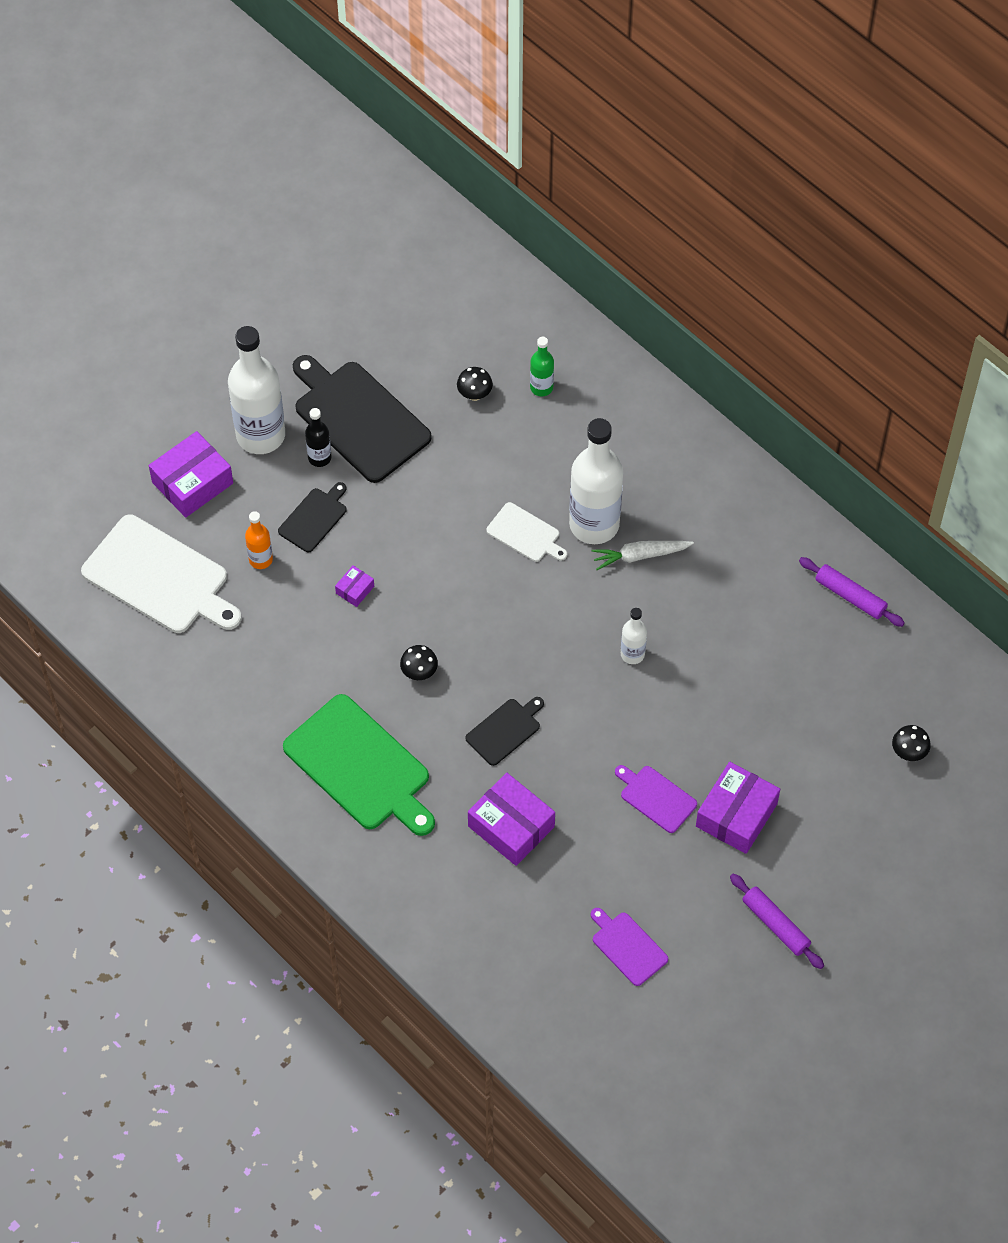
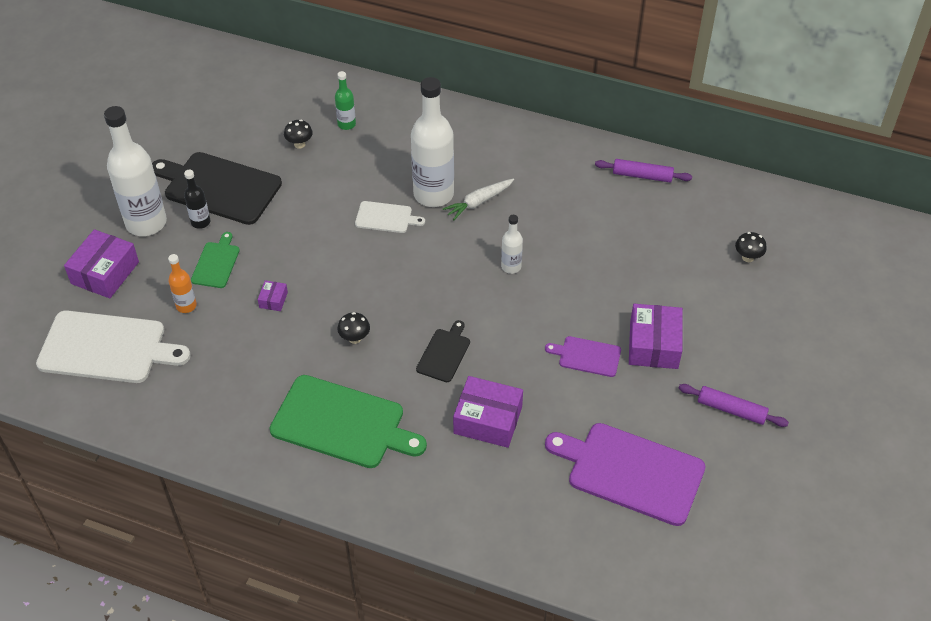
camera: 25 degrees left, 10 degrees down
(314, 518) = (216, 263): black cutting board -> green cutting board
(627, 947) = (630, 472): purple cutting board -> purple cutting board, size x1.98

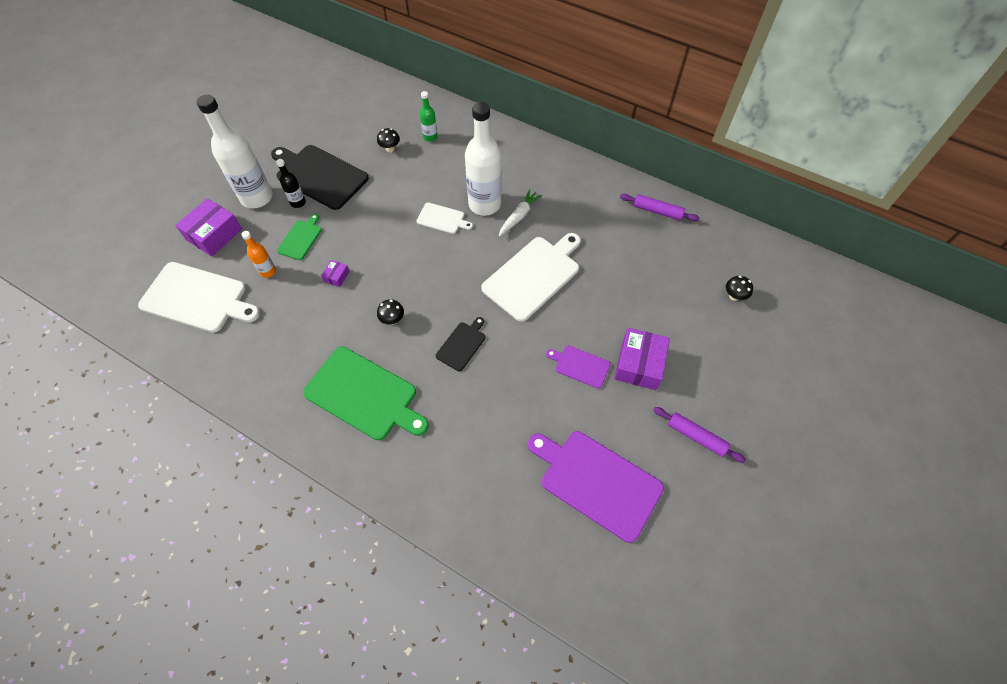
camera: 10 degrees right, 10 degrees up
(478, 202) = (519, 216): white carrot -> white carrot turned 150 degrees clockwise
(488, 420) = (484, 411): purple box -> none
(511, 267) = (533, 275): white bottle -> white cutting board

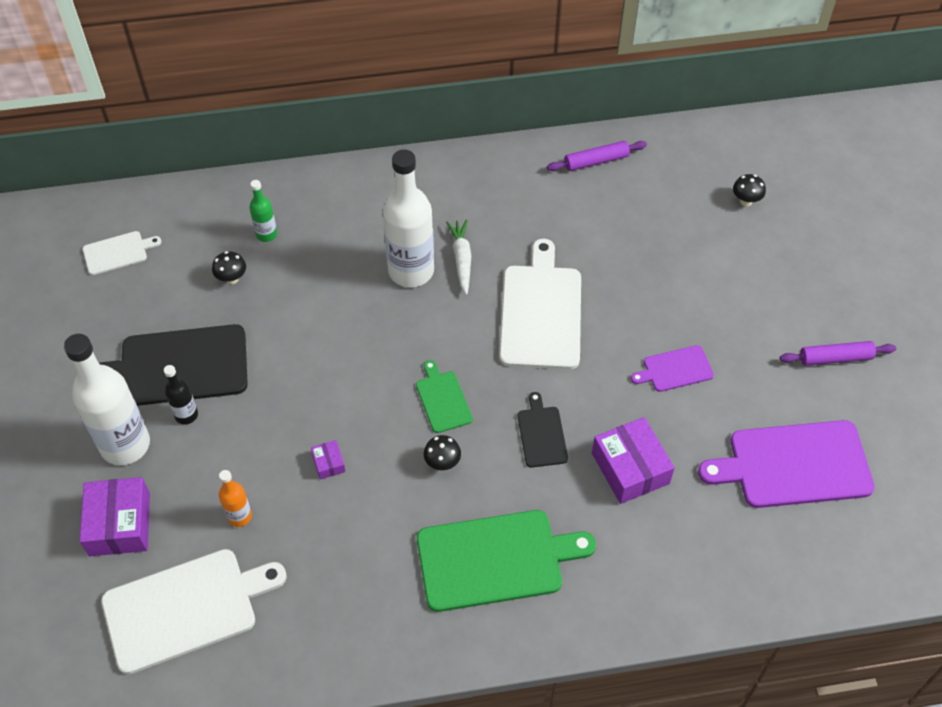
camera: 40 degrees left, 5 degrees down
(300, 238) = (237, 452): green cutting board -> green cutting board (442, 399)
(442, 219) = (381, 318): white cutting board -> white cutting board (118, 252)
(639, 364) = (726, 328): purple box -> purple box (630, 468)

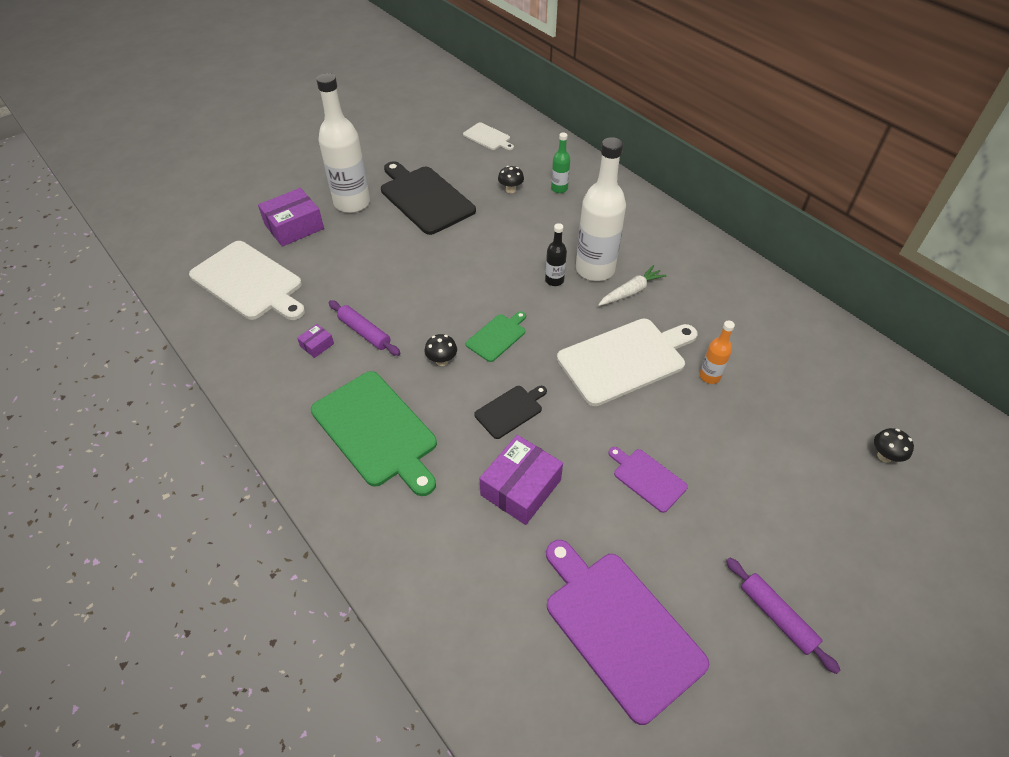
camera: 60 degrees right, 5 degrees down
(186, 415) = (391, 218): black bottle -> black bottle (554, 280)
(239, 516) = (331, 275): orange bottle -> orange bottle (709, 376)
(329, 463) = (400, 299): purple box -> purple box (317, 345)
(596, 161) = (808, 330): purple rolling pin -> purple rolling pin (364, 332)

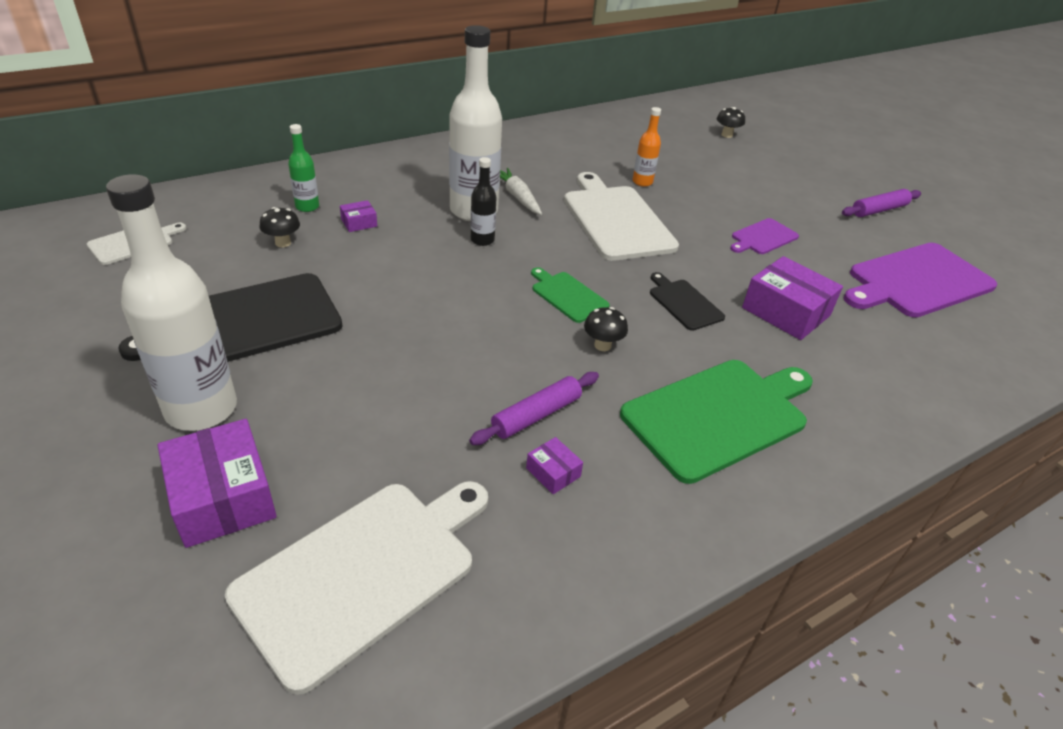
camera: 85 degrees left, 10 degrees down
(550, 216) = (359, 223): none -> purple box

